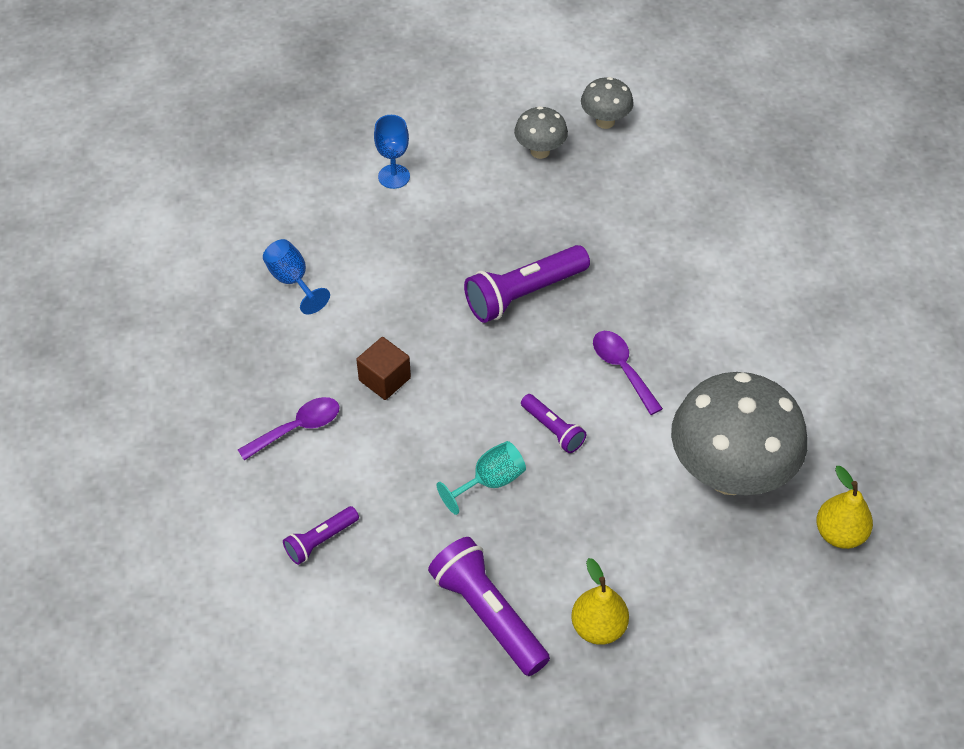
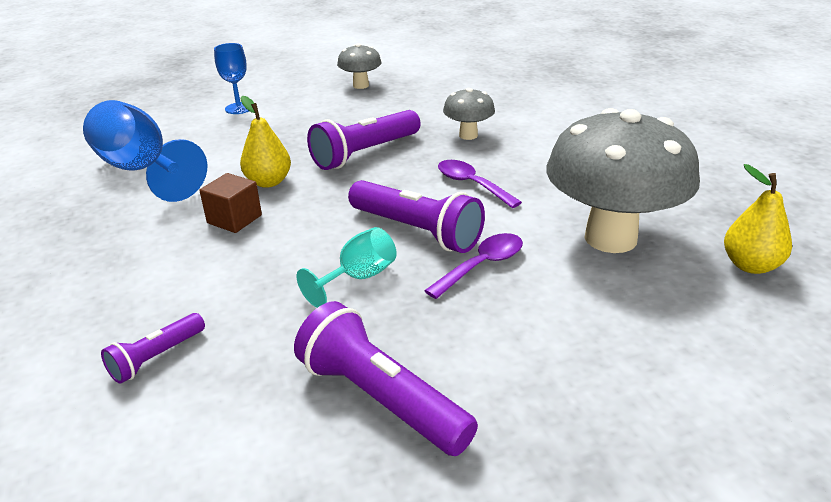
camera: 10 degrees left, 20 degrees down
(292, 281) = (142, 170): blue goblet -> blue goblet, size x1.83
(297, 428) = (136, 265): purple spoon -> purple spoon (482, 265)
(553, 429) = (416, 231): purple flashlight -> purple flashlight, size x1.81
(598, 627) = (526, 389): yellow pear -> yellow pear (268, 182)
(605, 121) = (409, 69): grey mushroom -> grey mushroom (468, 135)

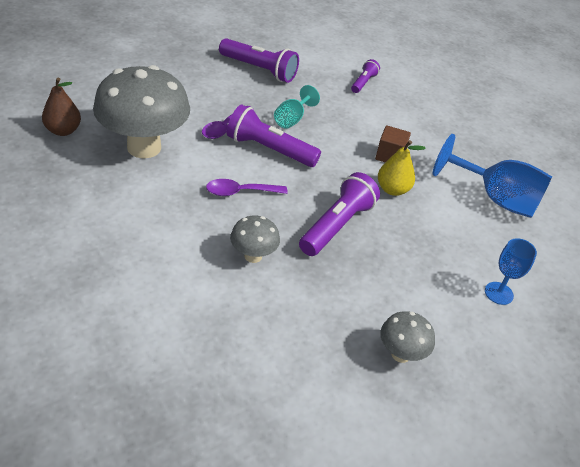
camera: 160 degrees right, 10 degrees up
(471, 184) = (240, 192): purple spoon -> purple spoon turned 135 degrees clockwise
(750, 265) = (63, 131): yellow pear -> brown pear

